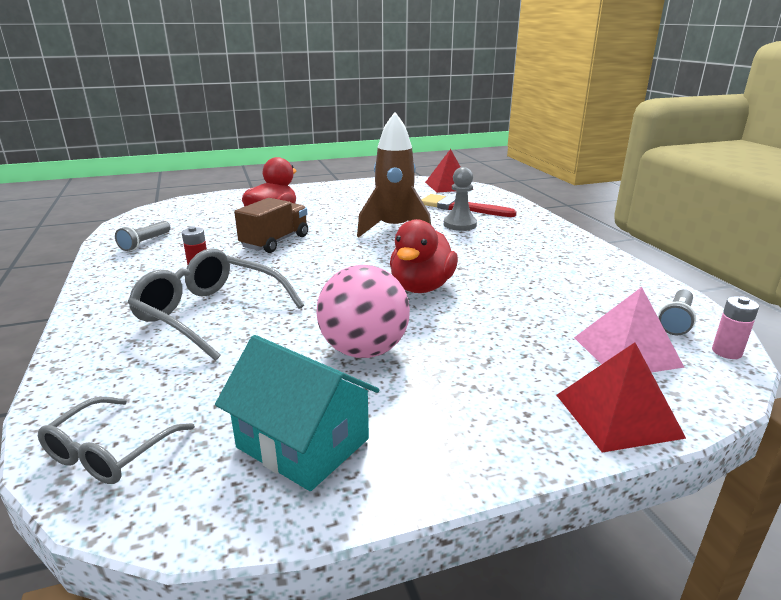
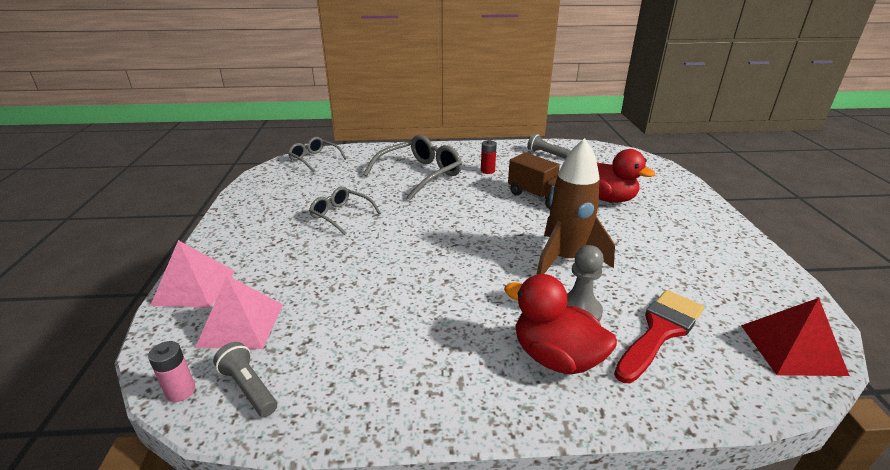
camera: 105 degrees right, 5 degrees up
(302, 443) = (279, 193): turquoise house -> none
(364, 350) = (341, 215): pink ball -> grey glasses
(421, 287) = (415, 250): red duck -> red duck (555, 357)
(617, 415) = (194, 287): red pyramid -> pink pyramid

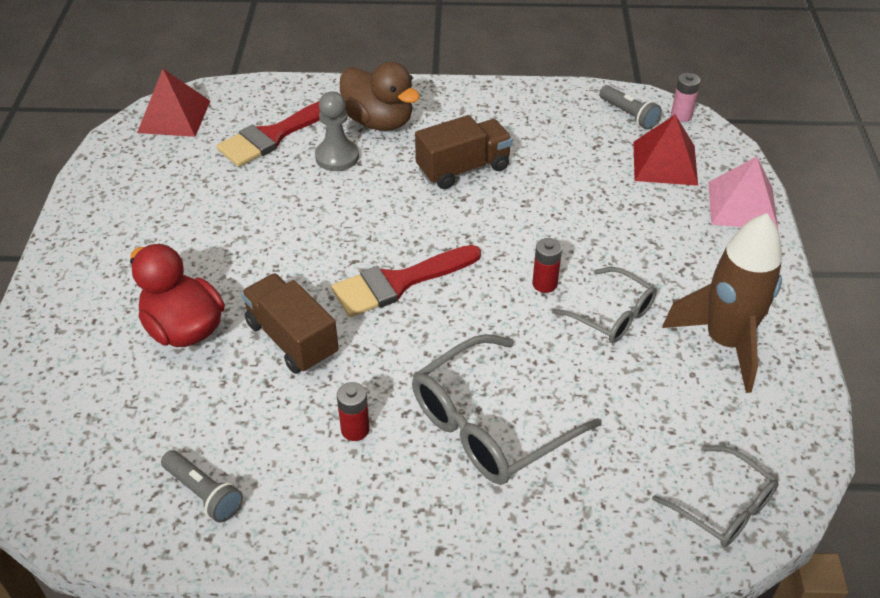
camera: 175 degrees left, 15 degrees up
(241, 325) = (664, 163): pink pyramid -> red pyramid
(383, 228) = (544, 284): none -> red battery
(450, 306) = (463, 169): none -> brown truck
(484, 224) = (398, 283): none -> red brush
(555, 357) = (379, 121): red duck -> brown duck
(565, 260) = (317, 216): brown rocket -> brown rocket (725, 342)

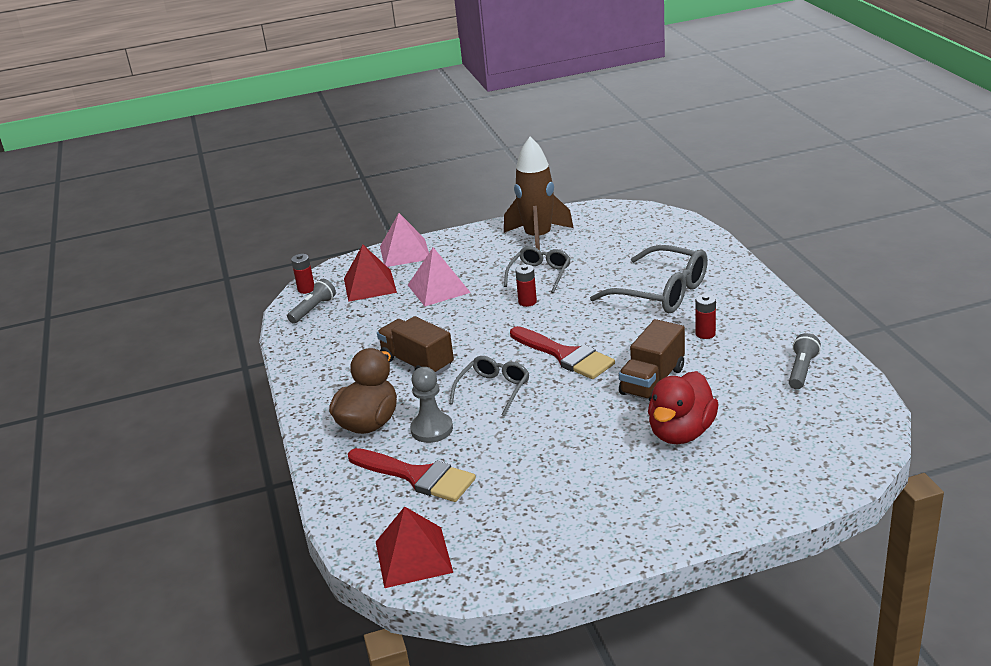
camera: 105 degrees left, 15 degrees down
(624, 216) = (439, 288): none -> pink pyramid
(681, 115) = (306, 289): pink battery -> red battery
(723, 507) = (657, 222): grey glasses -> grey glasses (494, 390)

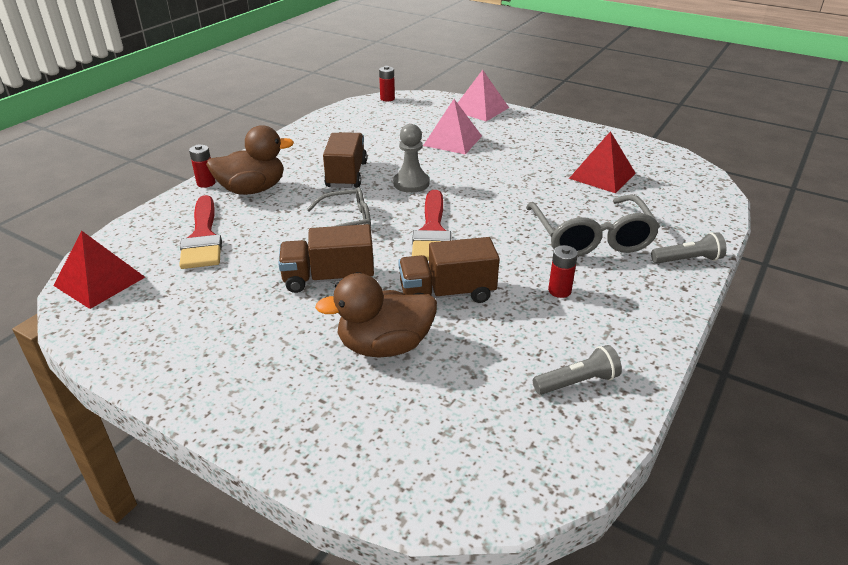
camera: 45 degrees right, 5 degrees up
(313, 309) = (366, 111): grey flashlight -> grey flashlight (687, 260)
(369, 285) = (421, 116): red pyramid -> red pyramid (602, 176)
(432, 429) = (268, 217): grey pawn -> grey pawn (411, 183)
(527, 302) = (485, 182): red battery -> red battery (206, 183)
(538, 239) = (579, 148): brown rocket -> none
(540, 274) = (531, 170): grey glasses -> none
(566, 428) = (329, 278): none -> brown truck
(681, 432) = (384, 346): red duck -> brown duck

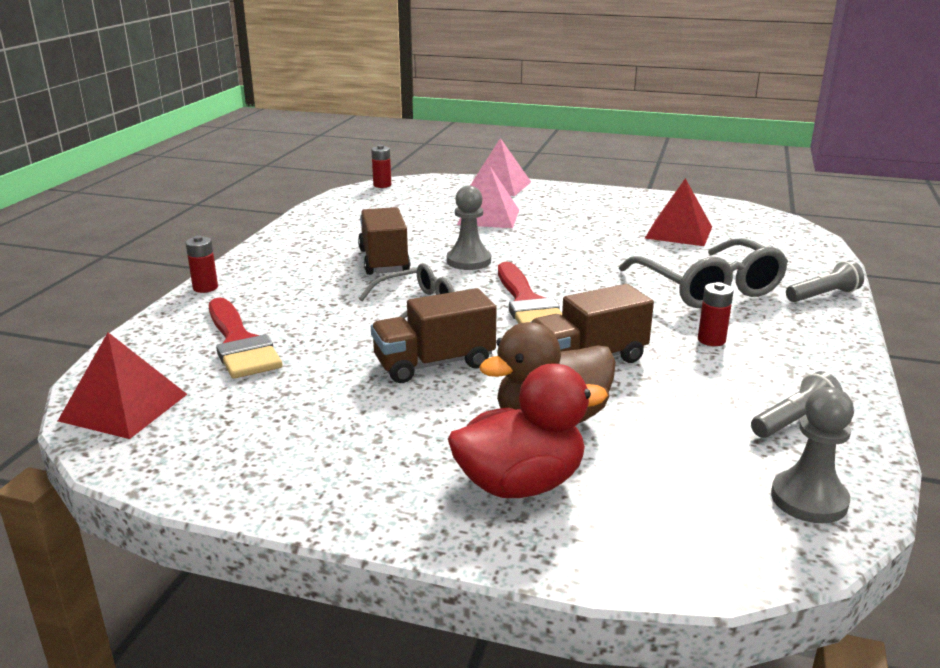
camera: 15 degrees left, 10 degrees down
(252, 189) = (273, 288): brown duck -> none
(328, 399) = (520, 484): none -> red duck
(540, 458) = (809, 499): none -> grey pawn

